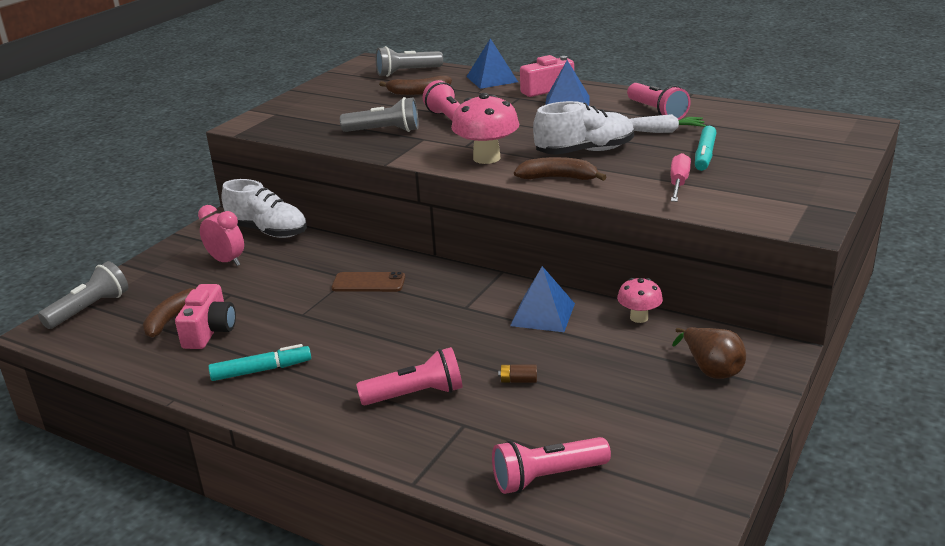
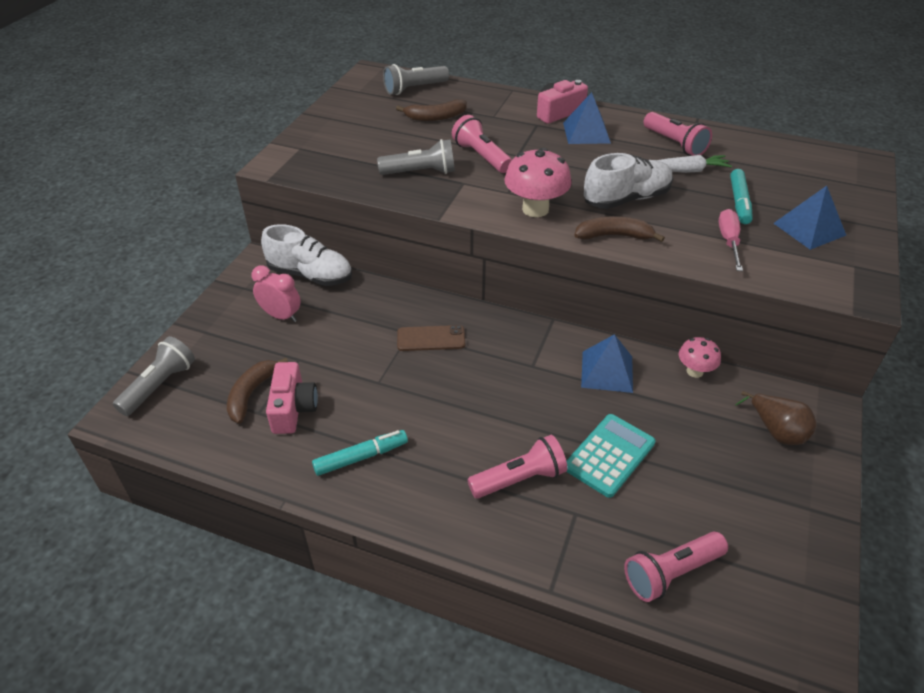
camera: 10 degrees left, 15 degrees up
(492, 79) = (501, 98): blue pyramid -> blue pyramid (809, 229)
(518, 381) = (609, 455): brown battery -> turquoise calculator

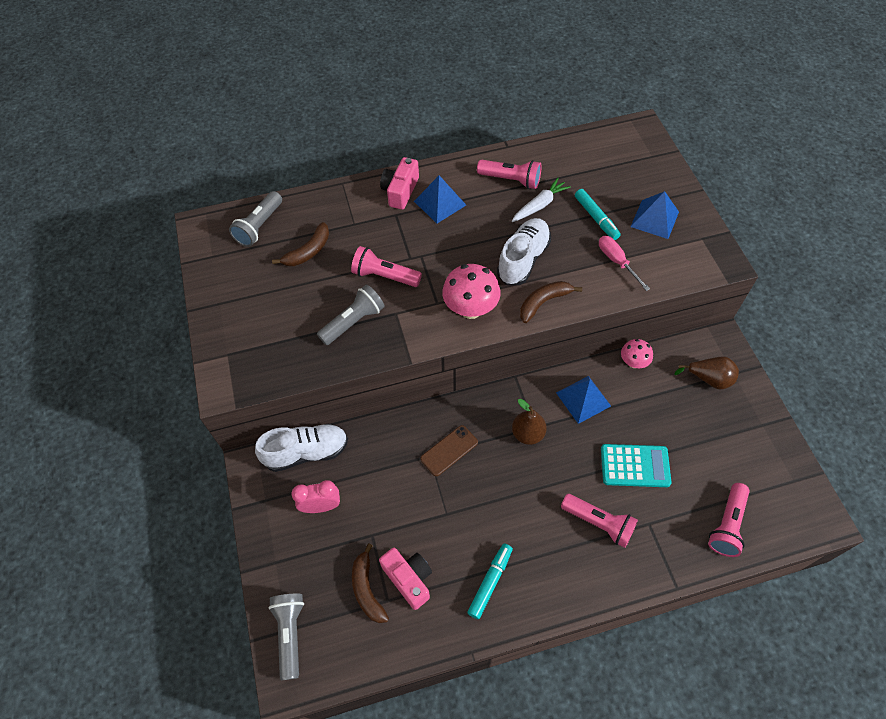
camera: 35 degrees left, 15 degrees up
(520, 367) = (527, 434): none -> brown pear
(520, 479) = (599, 523): pink flashlight -> pink flashlight turned 90 degrees clockwise
(609, 455) = (635, 466): turquoise calculator -> turquoise calculator turned 90 degrees clockwise

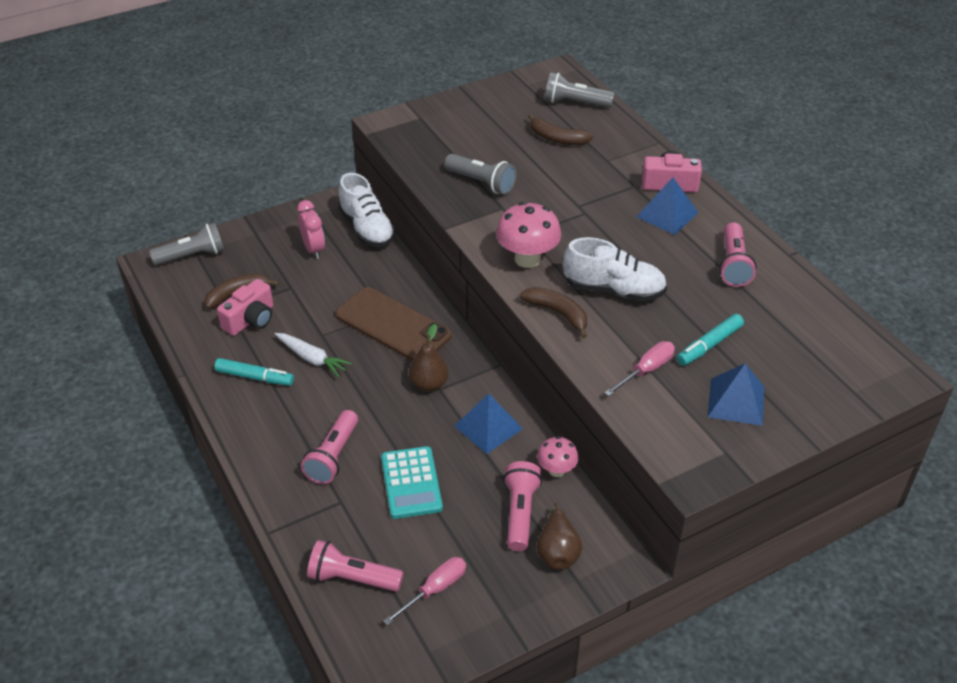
camera: 75 degrees right, 15 degrees down
(384, 276) = (547, 192): pink flashlight -> pink flashlight (520, 513)
(449, 450) = (393, 325): brown phone -> brown phone, size x1.83
(539, 205) = (705, 293): white carrot -> white carrot (312, 358)
(740, 467) = (434, 590): none -> pink screwdriver

